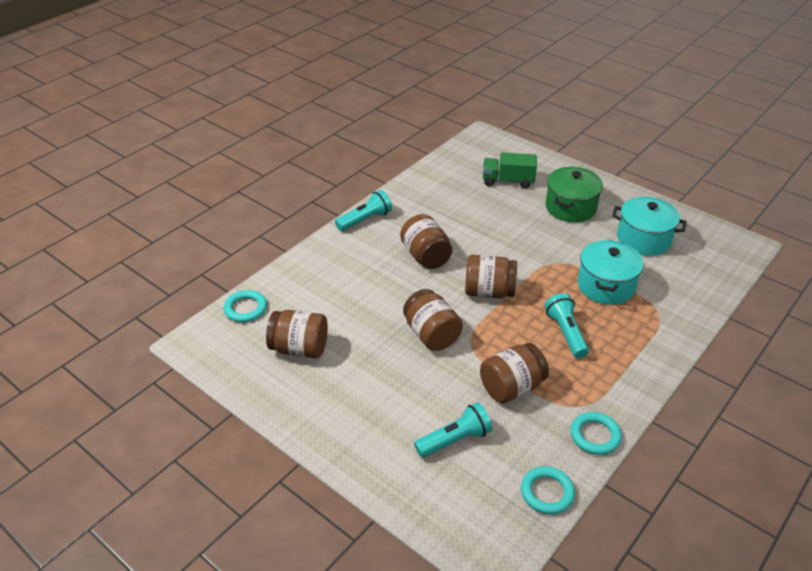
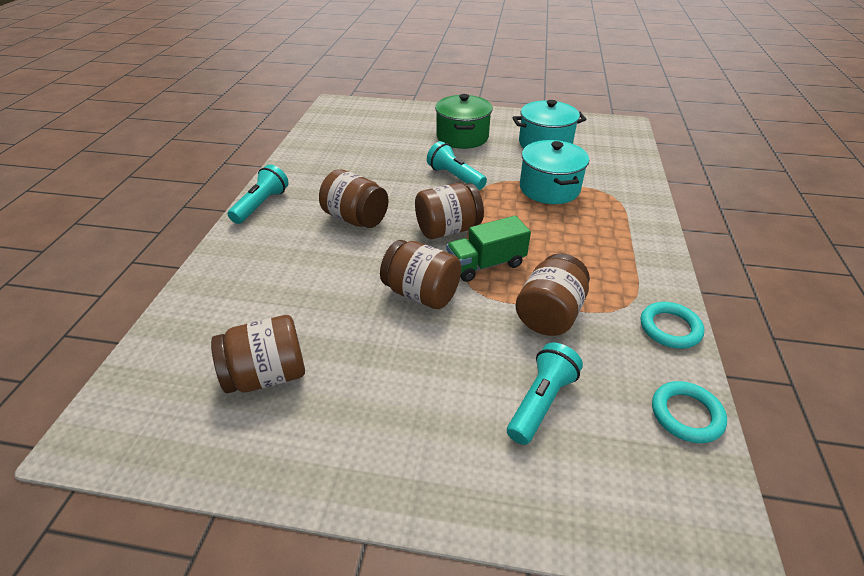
camera: 30 degrees left, 0 degrees up
(245, 308) = (158, 354): turquoise ring -> none
(508, 181) = (388, 132): green truck -> green truck (486, 264)
(566, 333) = (552, 241): turquoise flashlight -> turquoise flashlight (455, 177)

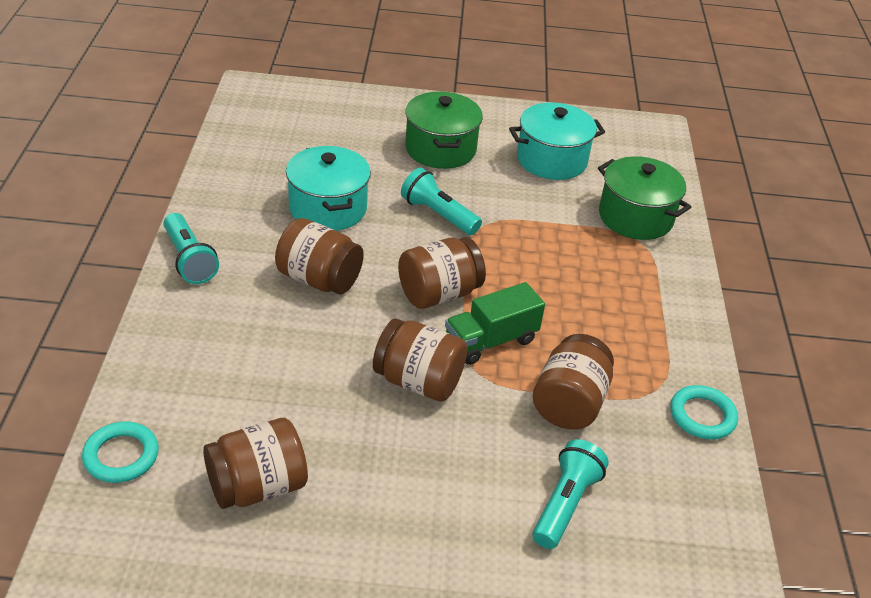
camera: 10 degrees left, 0 degrees up
(261, 205) = (189, 260): turquoise flashlight -> turquoise flashlight turned 135 degrees clockwise
(549, 188) = (561, 231): turquoise pot -> turquoise pot (328, 208)
(609, 179) = (635, 217): none -> green pot
(686, 414) = (715, 511): turquoise ring -> turquoise ring (121, 456)

